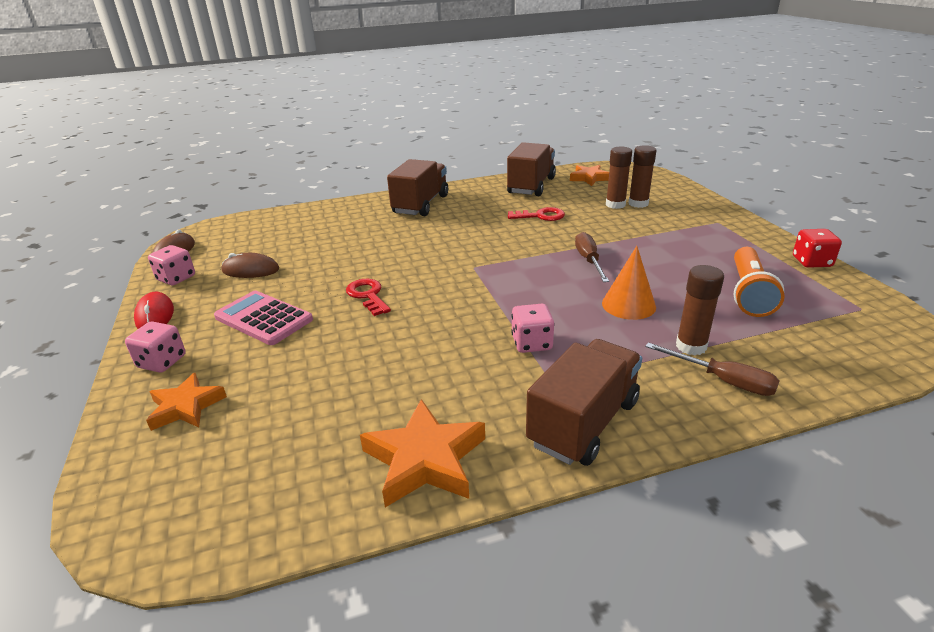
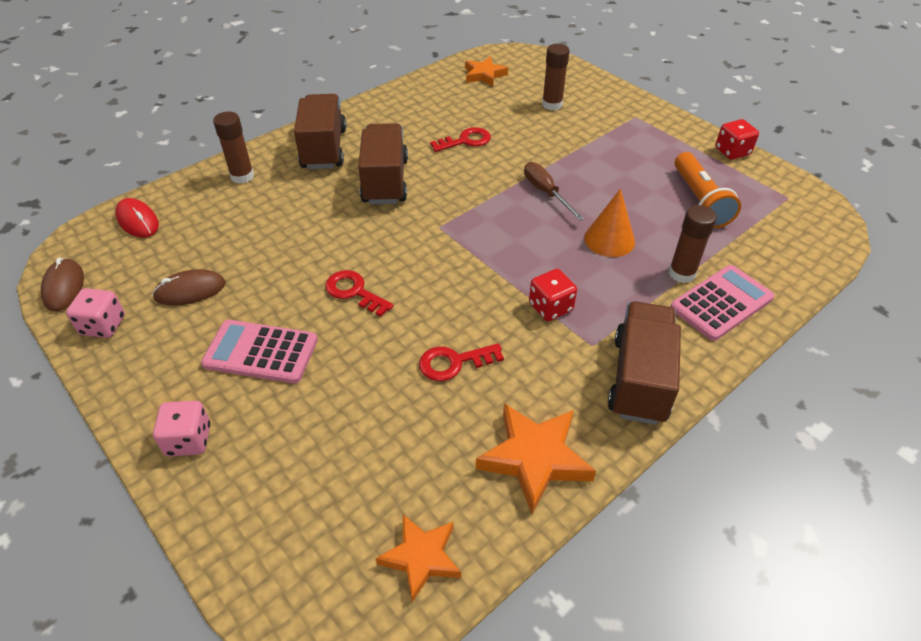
camera: 25 degrees left, 15 degrees up
(155, 315) = (124, 384): red mouse -> red mouse (138, 221)
(186, 407) = (264, 483): orange star -> orange star (421, 557)
(409, 363) = (454, 362): none -> red key
(531, 186) = (430, 97): brown truck -> brown truck (385, 181)
(531, 343) = (550, 307): pink dice -> red dice
(615, 204) = (531, 110): brown glue stick -> brown glue stick (242, 176)
(722, 380) = (721, 303): brown screwdriver -> pink calculator

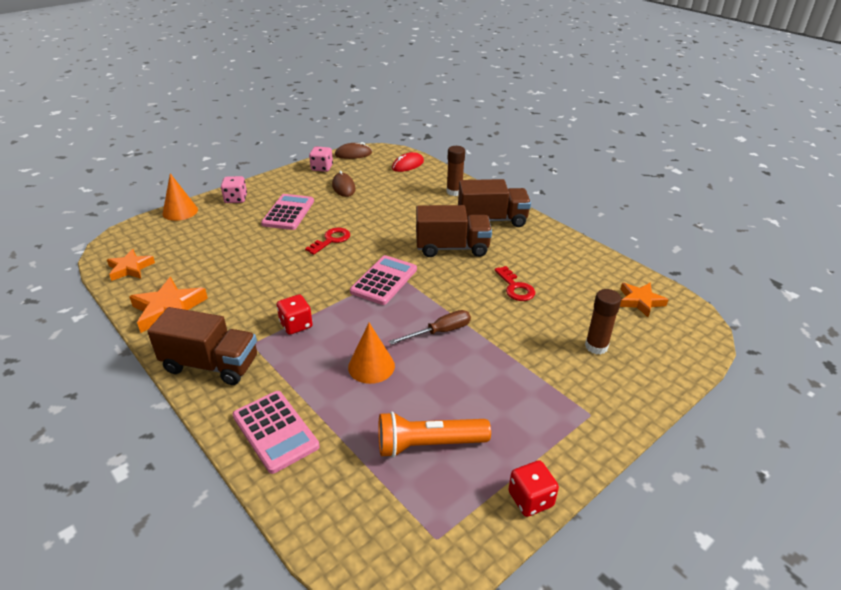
camera: 90 degrees right, 10 degrees down
(216, 530) = (180, 211): none -> orange cone
(454, 236) = (384, 280): none -> pink calculator
(454, 362) = (257, 279): red key -> none
(681, 273) = (319, 409): brown glue stick -> none

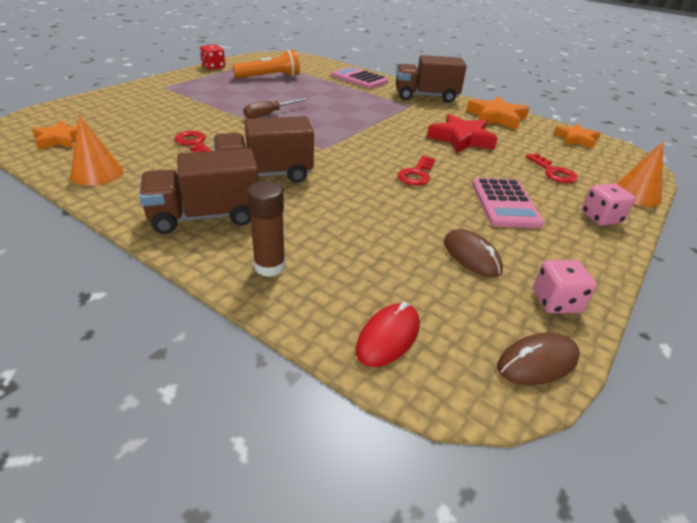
camera: 165 degrees right, 0 degrees up
(214, 234) = (553, 172): none -> red key
(251, 277) = (461, 139): none -> red star
(296, 325) = (388, 114): red dice -> none
(371, 366) = (317, 99): orange cone -> orange cone (97, 173)
(384, 280) = (333, 142): pink calculator -> none
(596, 346) = (135, 111): brown glue stick -> none

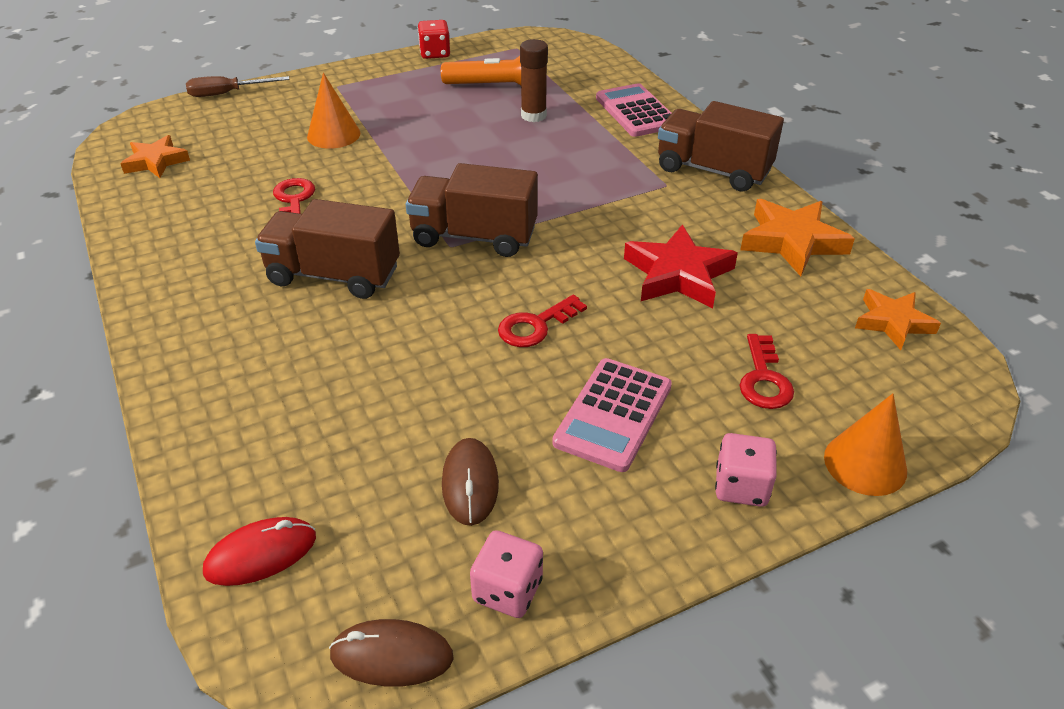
camera: 30 degrees right, 5 degrees up
(97, 173) = (154, 226): orange cone -> orange cone (333, 134)
(205, 216) = (215, 323): brown truck -> brown truck (474, 237)
(269, 114) = (432, 165): brown screwdriver -> brown screwdriver (227, 93)
(269, 266) = (222, 416): brown glue stick -> brown glue stick (533, 115)

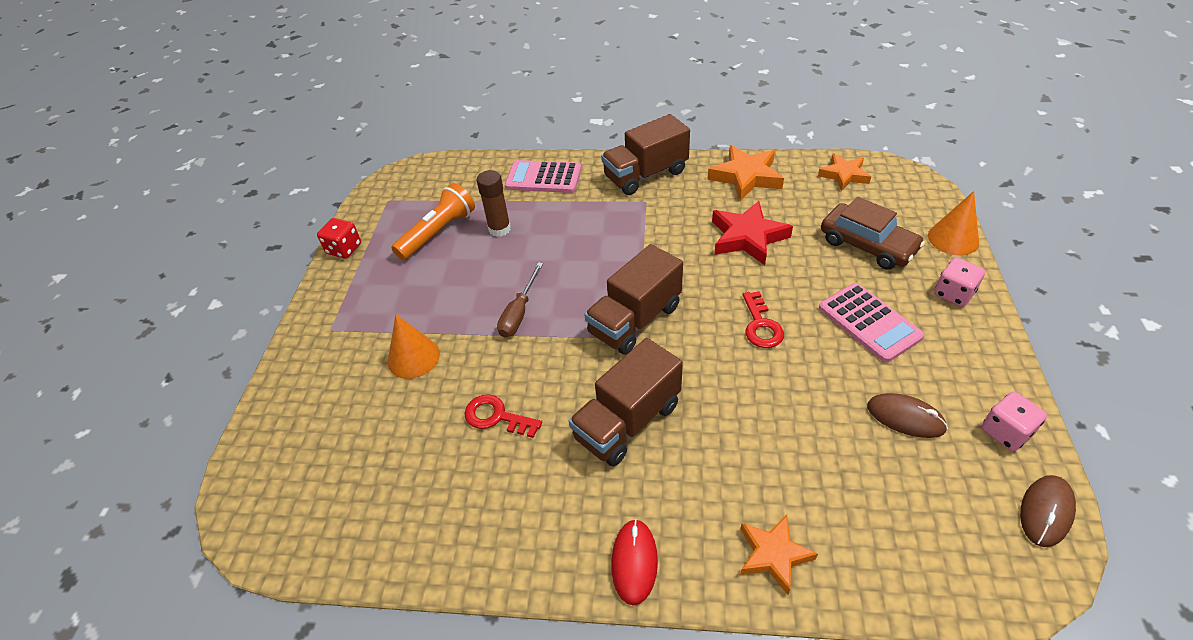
camera: 55 degrees left, 5 degrees up
(156, 162) = (334, 511): orange star -> orange star (773, 555)
(227, 93) = (258, 416): brown screwdriver -> brown screwdriver (519, 312)
(261, 554) = (934, 564): red mouse -> red mouse (634, 562)
(764, 379) = (867, 245): red key -> brown car

